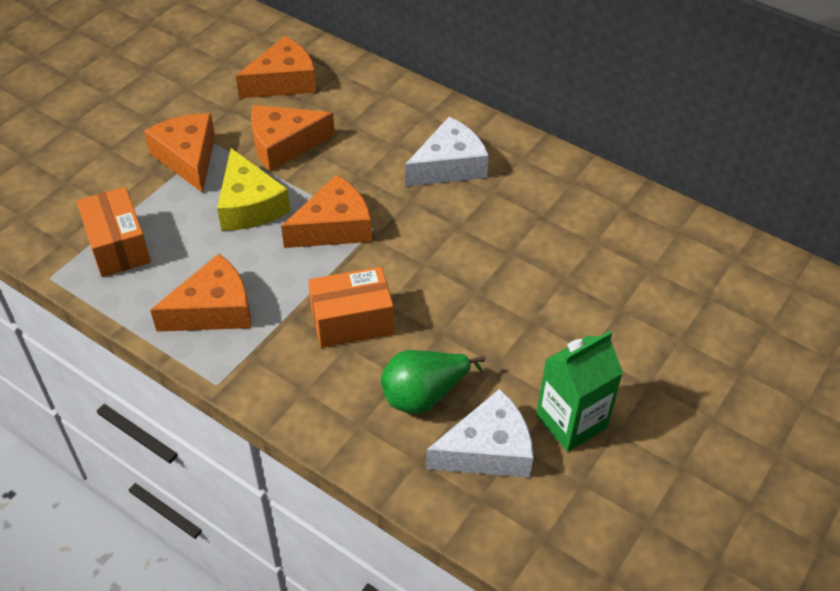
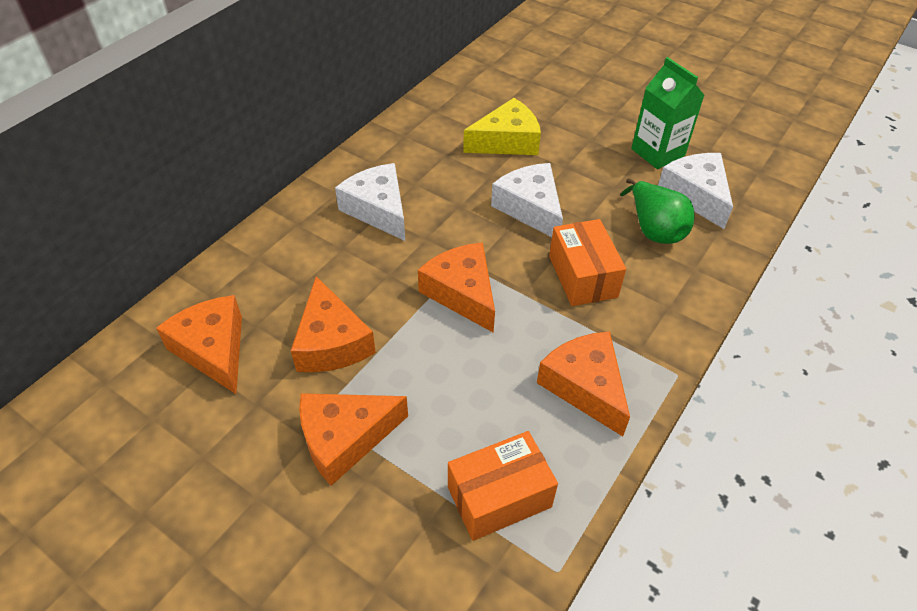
camera: 90 degrees left, 0 degrees up
(249, 205) = (430, 367): yellow cheese -> yellow cheese (507, 141)
(456, 284) = (530, 208): none -> white cheese

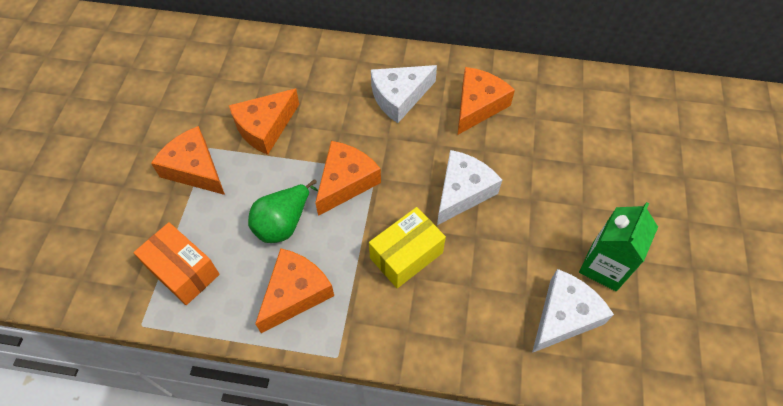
camera: 65 degrees right, 10 degrees up
(213, 350) = (232, 73): orange cheese -> orange cheese (478, 105)
(378, 210) = (399, 97): white cheese -> white cheese turned 150 degrees counterclockwise
(507, 141) = (534, 145): yellow cheese -> none
(582, 276) = (406, 255): orange box -> yellow box
(654, 229) = (494, 293): green pear -> green pear (283, 223)

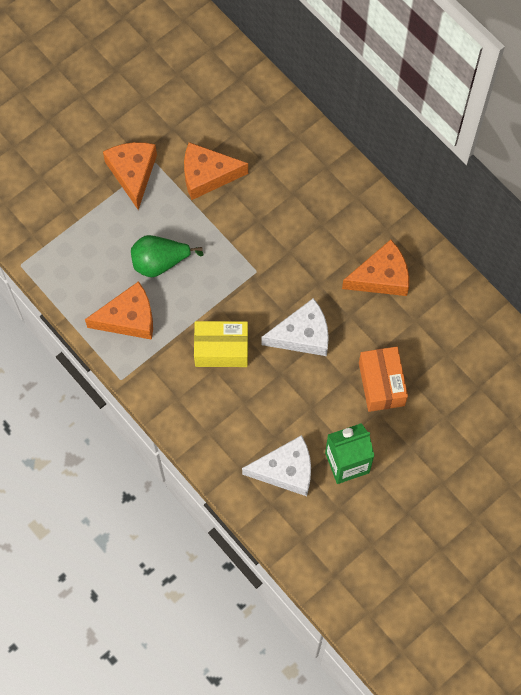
camera: 40 degrees right, 10 degrees up
(183, 271) = (71, 247): orange box -> orange box (381, 384)
(345, 182) = (227, 264): orange cheese -> none
(399, 97) = (328, 224): white cheese -> none

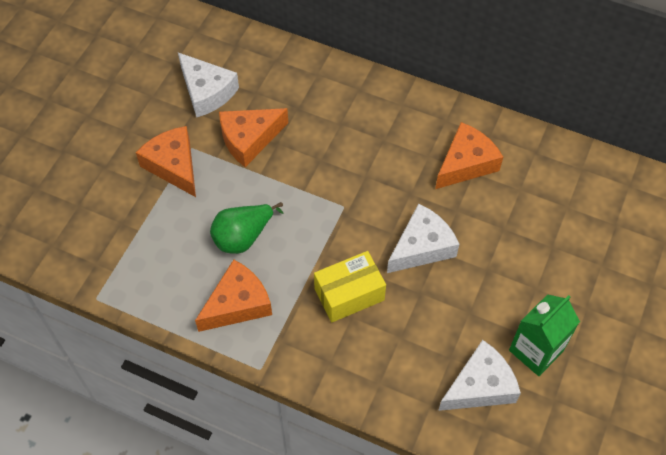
camera: 25 degrees left, 10 degrees down
(192, 114) = (207, 92): none -> white cheese
(381, 384) = (524, 260): orange box -> none

